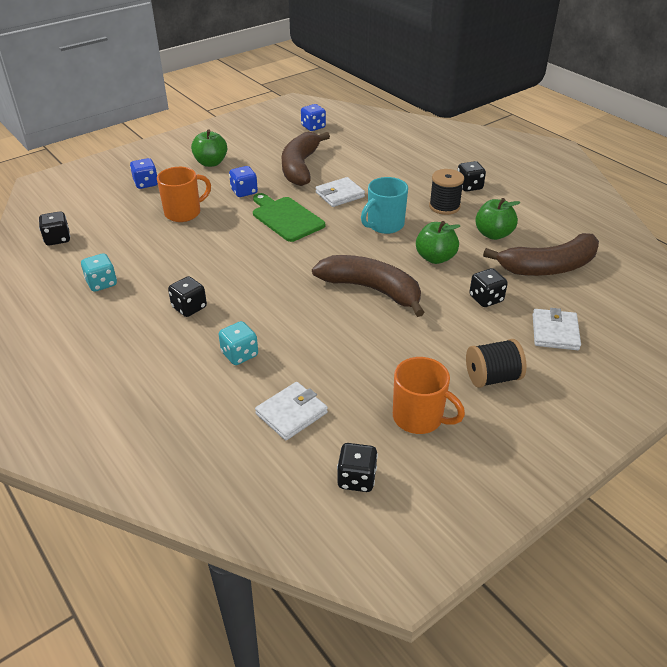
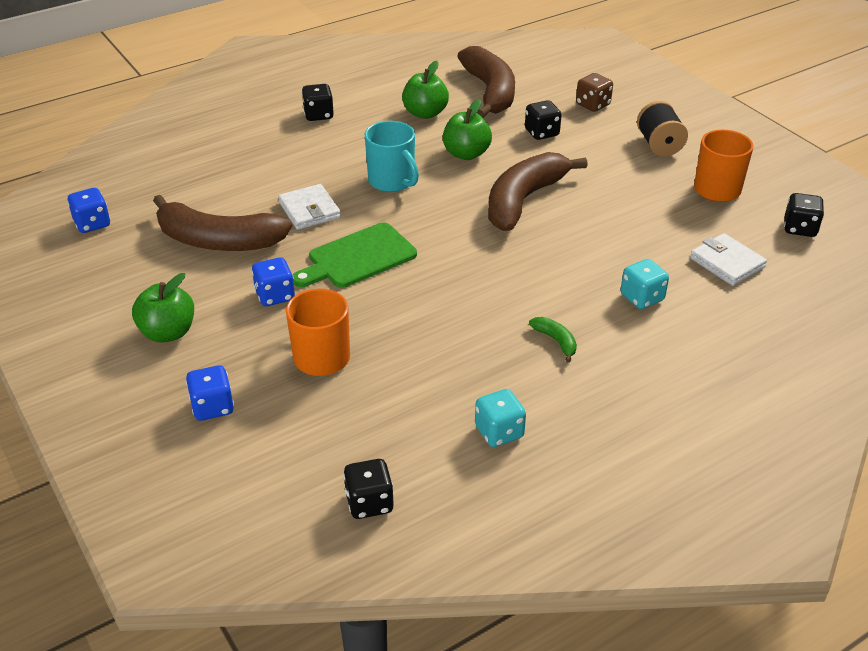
camera: 85 degrees left, 0 degrees up
(189, 307) = (556, 341): black dice -> green banana
(444, 206) = (360, 136): black spool -> none
(555, 332) = (592, 105): white wallet -> brown dice

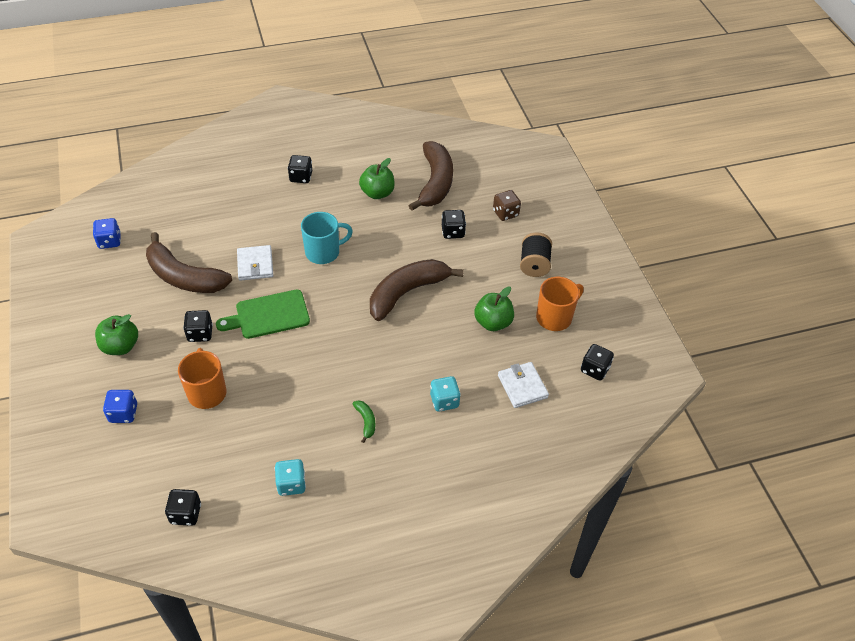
camera: 15 degrees right, 10 degrees up
(275, 295) = (200, 333): blue dice -> black dice
(392, 181) = (323, 252): turquoise mug -> turquoise mug turned 90 degrees counterclockwise
(466, 154) = (388, 239): green apple -> green apple (493, 322)

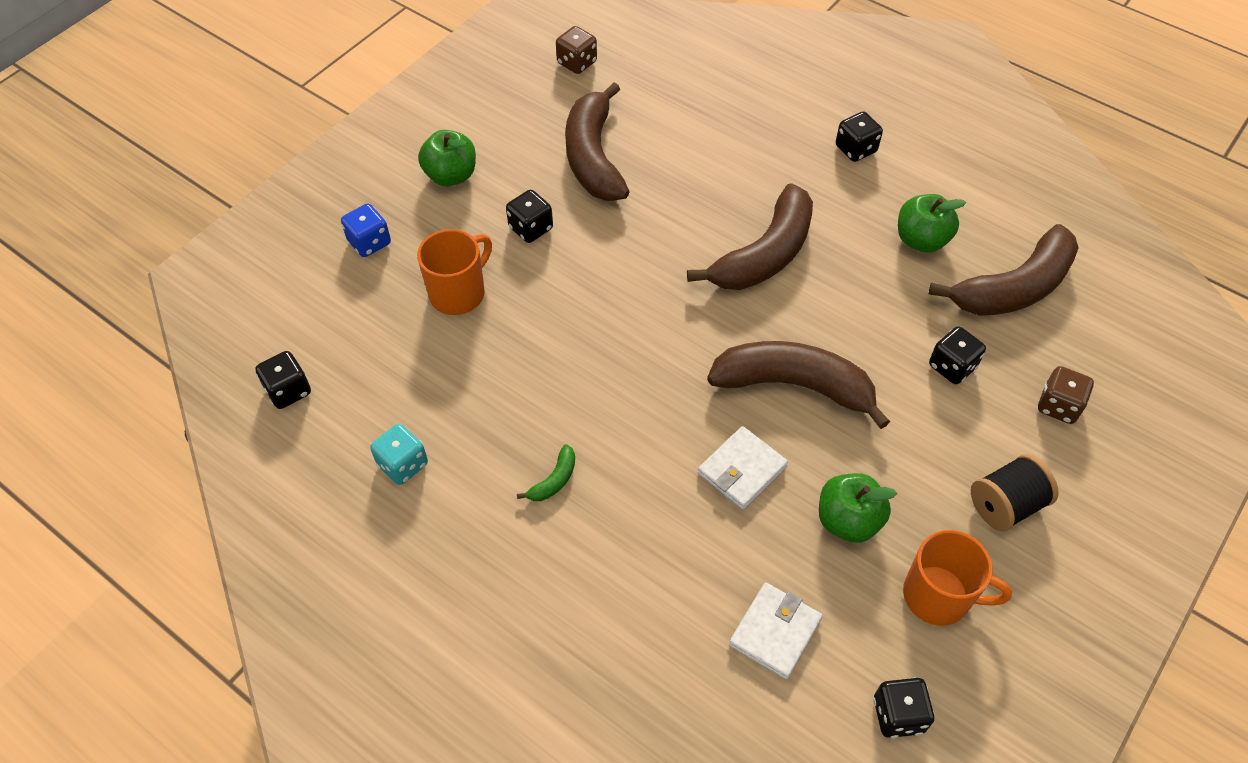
camera: 55 degrees right, 5 degrees up
(109, 241) = (577, 63): blue dice -> brown dice
(255, 265) = (676, 205): white wallet -> white wallet (742, 470)
(268, 315) = (617, 270): green cutting board -> none
(323, 252) = (765, 254): turquoise mug -> brown banana
(444, 401) = (663, 549): turquoise dice -> none

